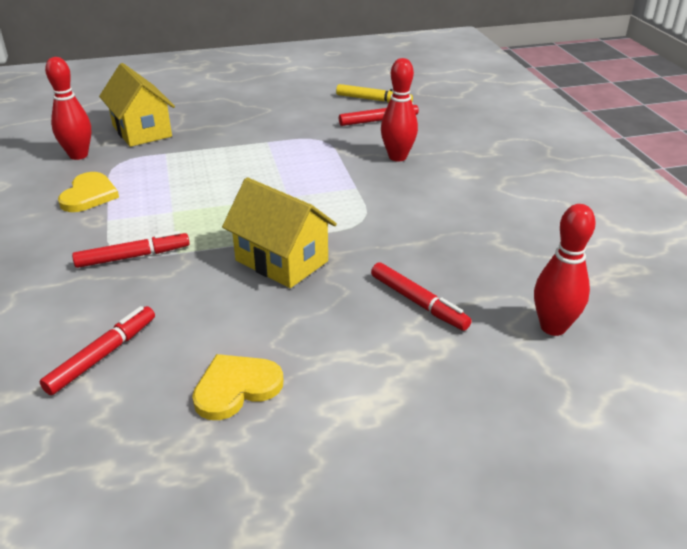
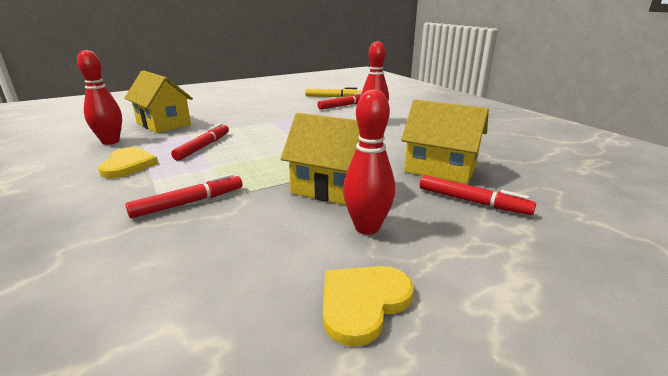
camera: 15 degrees left, 10 degrees down
(103, 355) = (188, 297): red marker -> red marker (203, 147)
(420, 251) = (440, 169): none -> yellow house
(553, 327) = (592, 203): red bowling pin -> red bowling pin (367, 228)

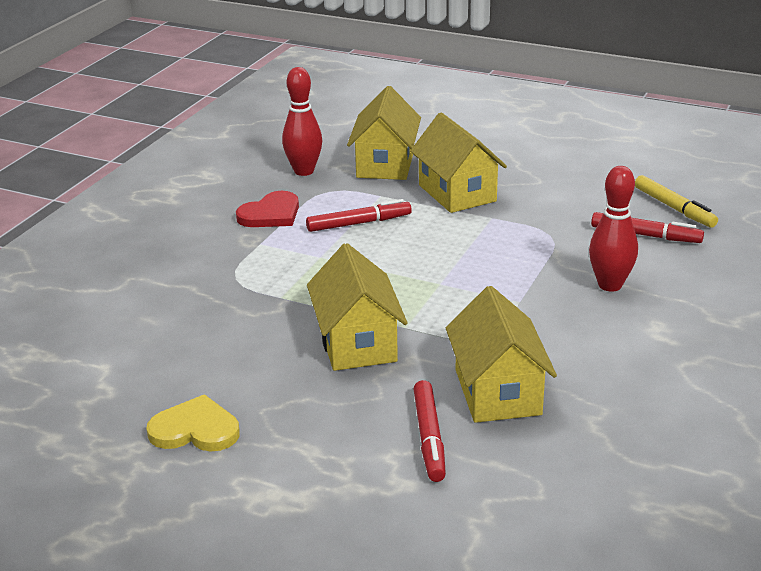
camera: 55 degrees right, 5 degrees up
(128, 165) = (271, 214): yellow heart -> red heart
(189, 203) = (243, 285): red marker -> none
(232, 120) = (457, 193): none -> yellow house
(367, 228) = (302, 392): red bowling pin -> none

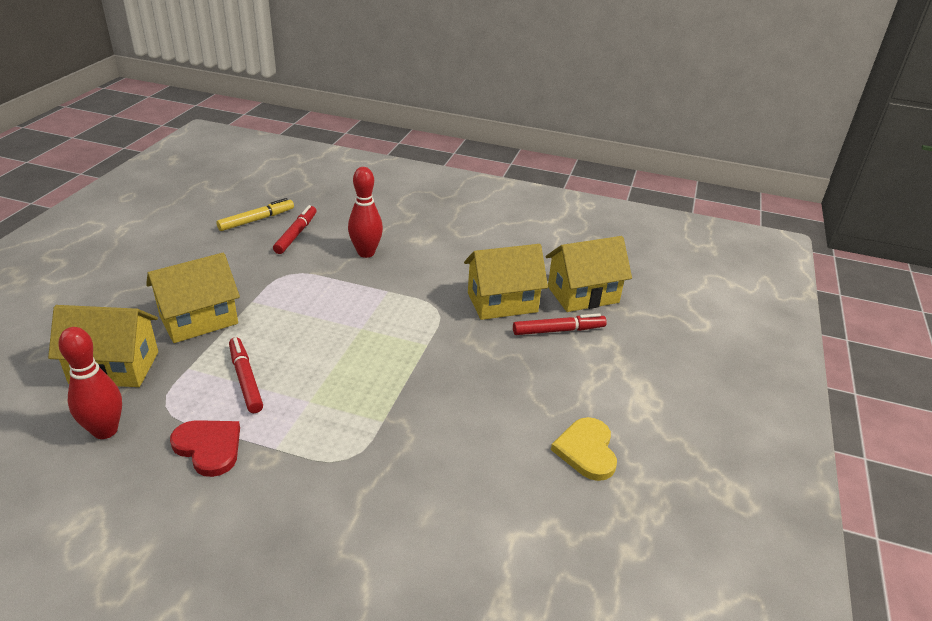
camera: 100 degrees left, 5 degrees up
(357, 343) = (452, 369): yellow house -> yellow house (583, 294)

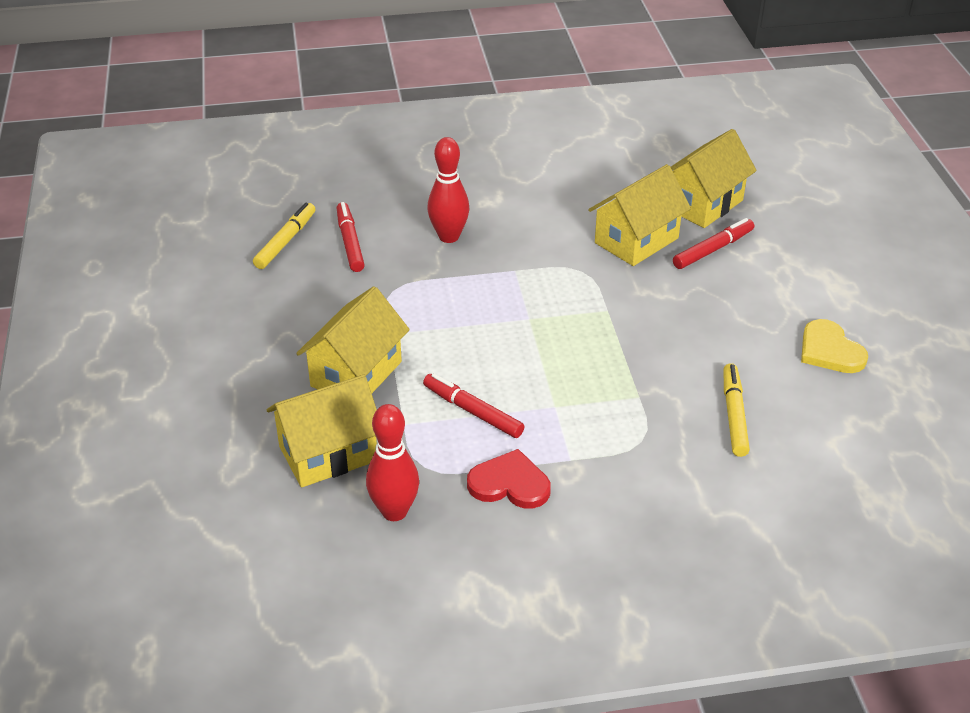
camera: 25 degrees left, 5 degrees up
(447, 471) = (734, 415): none -> yellow marker

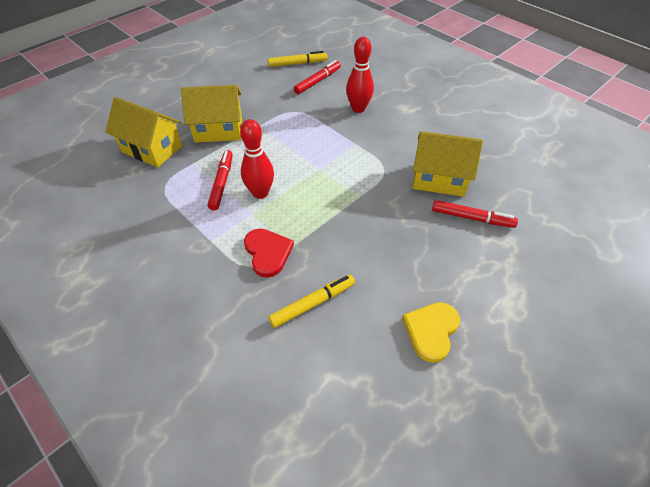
camera: 55 degrees right, 10 degrees up
(394, 511) = (123, 191): red bowling pin -> red bowling pin (260, 193)
(509, 484) = (172, 225): red heart -> red heart (268, 253)
(703, 204) = (513, 192): yellow house -> none

